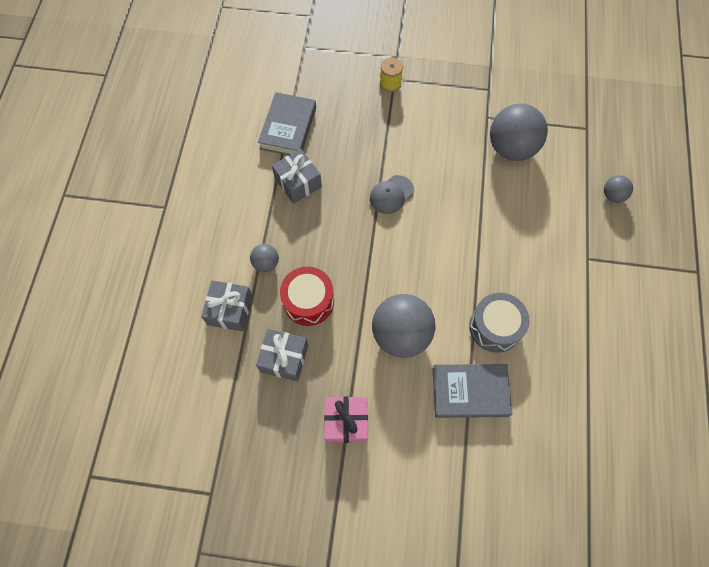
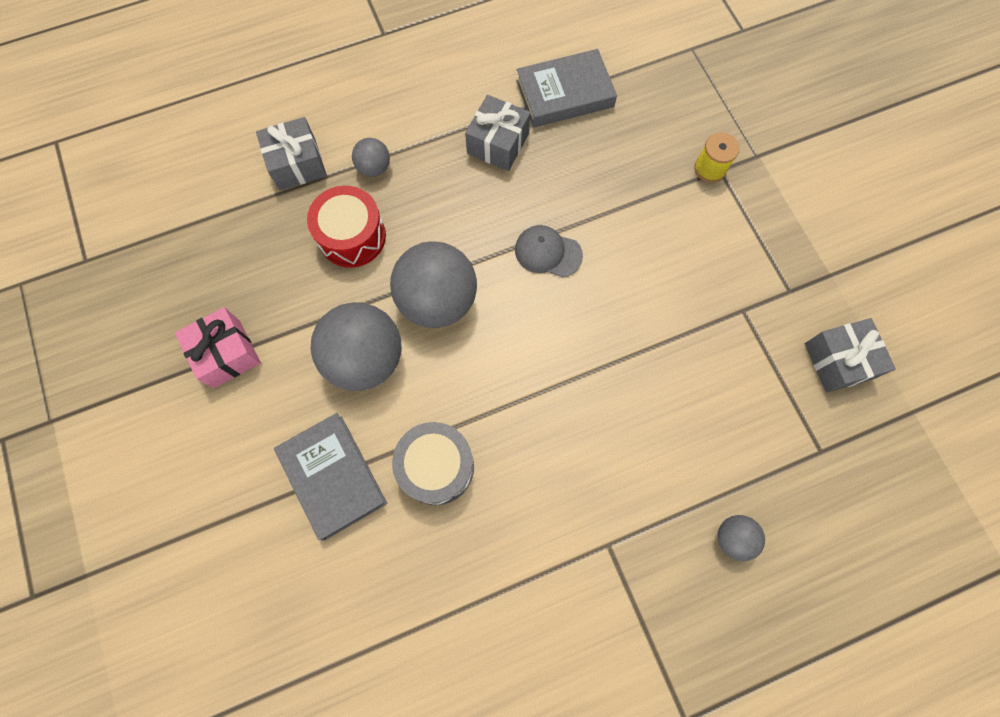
camera: 60 degrees right, 5 degrees up
(284, 358) = (269, 249): grey gift -> grey gift (838, 361)
(511, 148) = (716, 364): grey ball -> grey ball (438, 300)

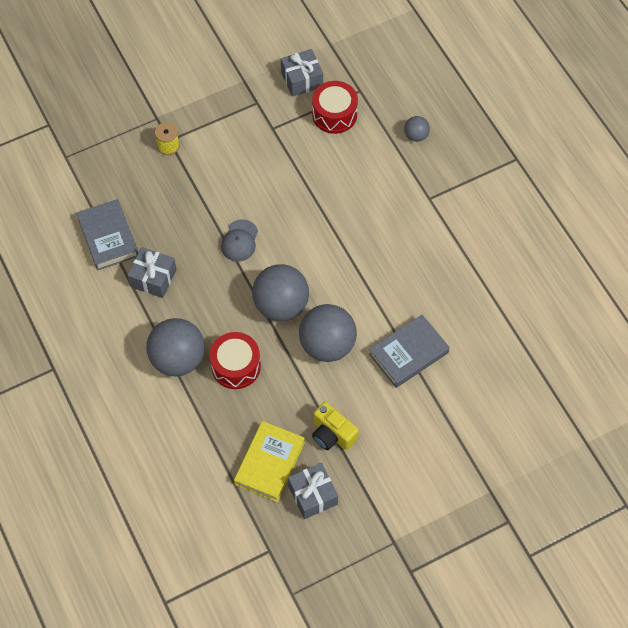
camera: 95 degrees left, 10 degrees down
(203, 269) = (269, 463): none -> yellow book
(226, 353) = (332, 434): pink gift -> yellow camera
(297, 164) = (177, 413): grey gift -> grey gift (312, 495)
(374, 168) = (178, 359): grey ball -> grey ball, size x2.09
(436, 467) = (394, 294): grey drum -> none
(772, 406) = (334, 114): none -> red drum

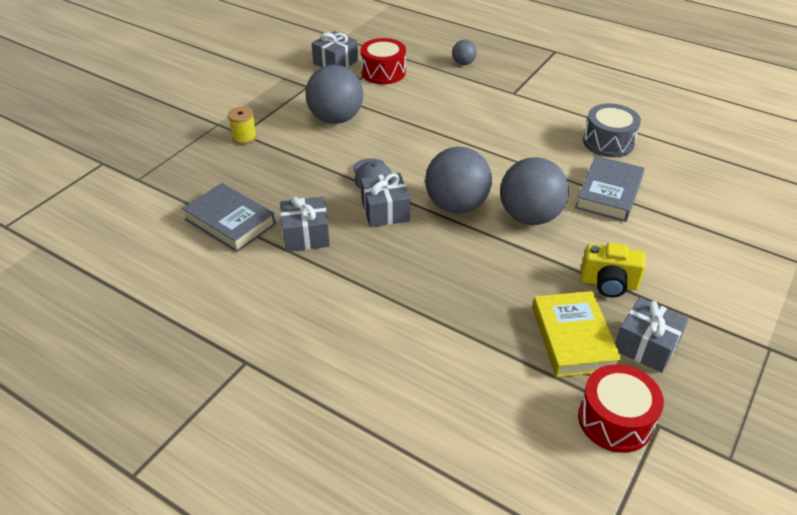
camera: 30 degrees left, 20 degrees down
(178, 359) = (389, 290): grey ball -> grey ball (336, 119)
(224, 283) = (385, 211): none -> grey gift
(236, 366) = (456, 270): red drum -> red drum (615, 420)
(459, 299) = (608, 142): none -> grey drum

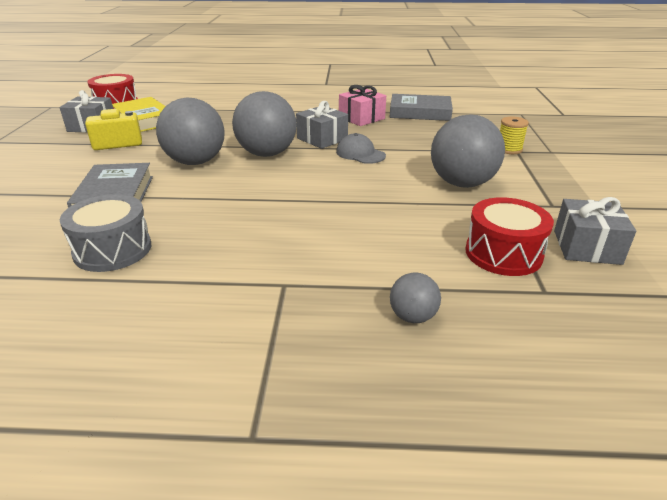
camera: 150 degrees right, 10 degrees down
(306, 235) = (361, 118): grey gift -> pink gift

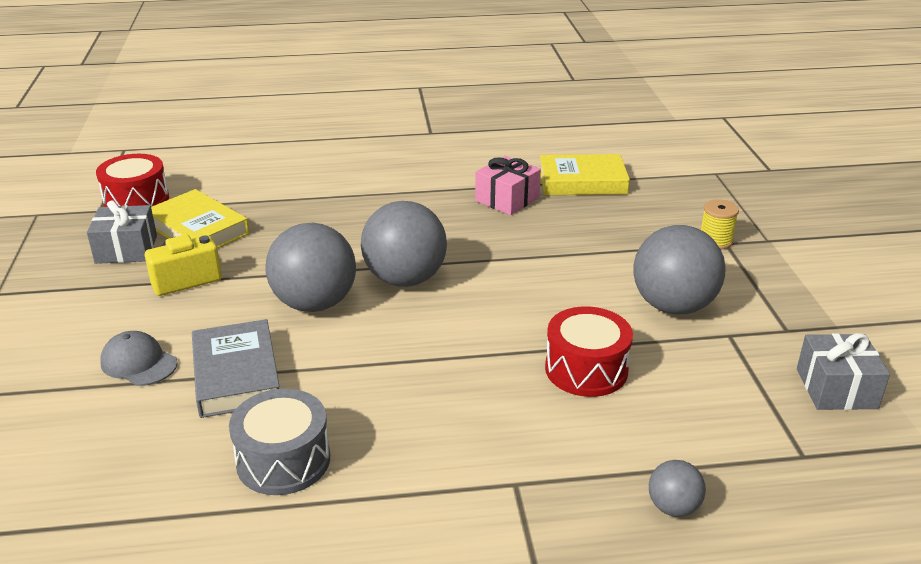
camera: 10 degrees left, 0 degrees up
(322, 139) = (468, 244): grey gift -> none
(360, 154) = (529, 267): grey cap -> grey cap (139, 363)
(420, 112) = (582, 181): grey book -> yellow book
(503, 253) = (747, 409): red drum -> red drum (586, 369)

